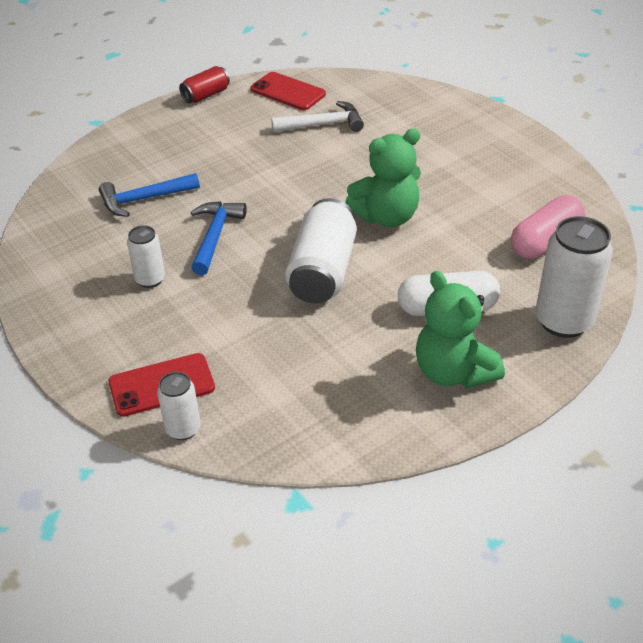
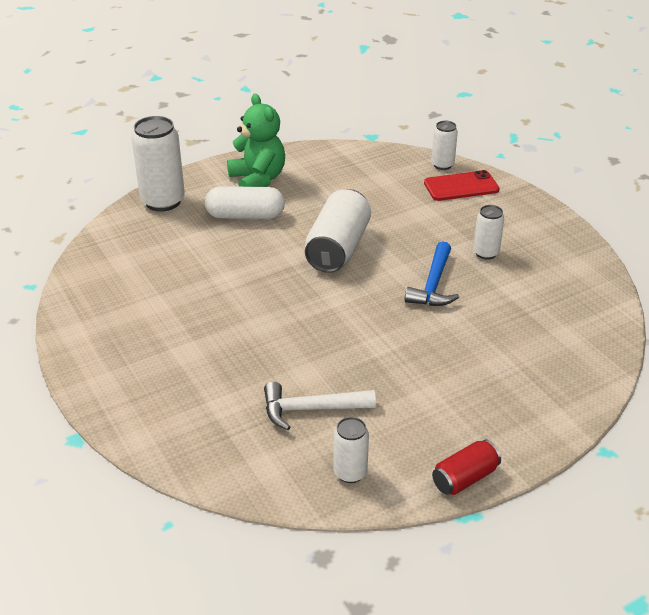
camera: 175 degrees left, 5 degrees down
(144, 199) = (511, 328): blue hammer -> none
(288, 92) = (350, 473): red phone -> white can
(386, 217) = (269, 290): green teddy bear -> none
(545, 241) = (137, 257): pink capsule -> none

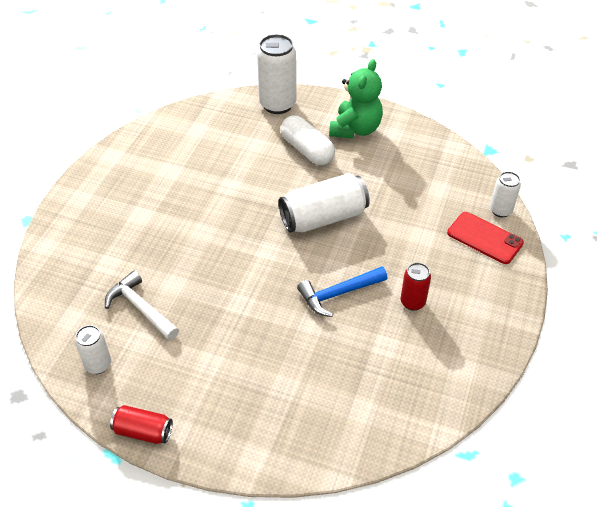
camera: 50 degrees right, 10 degrees up
(486, 253) = (412, 302): white can -> red can

